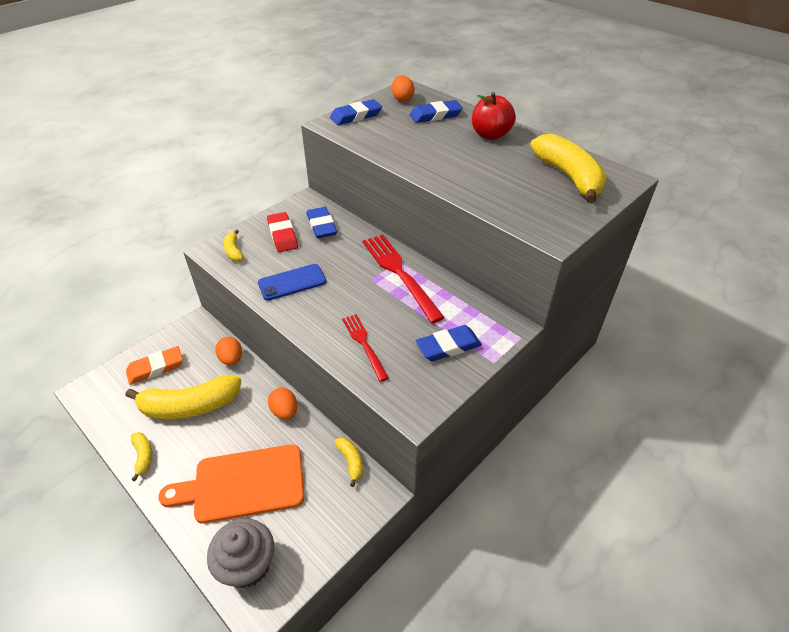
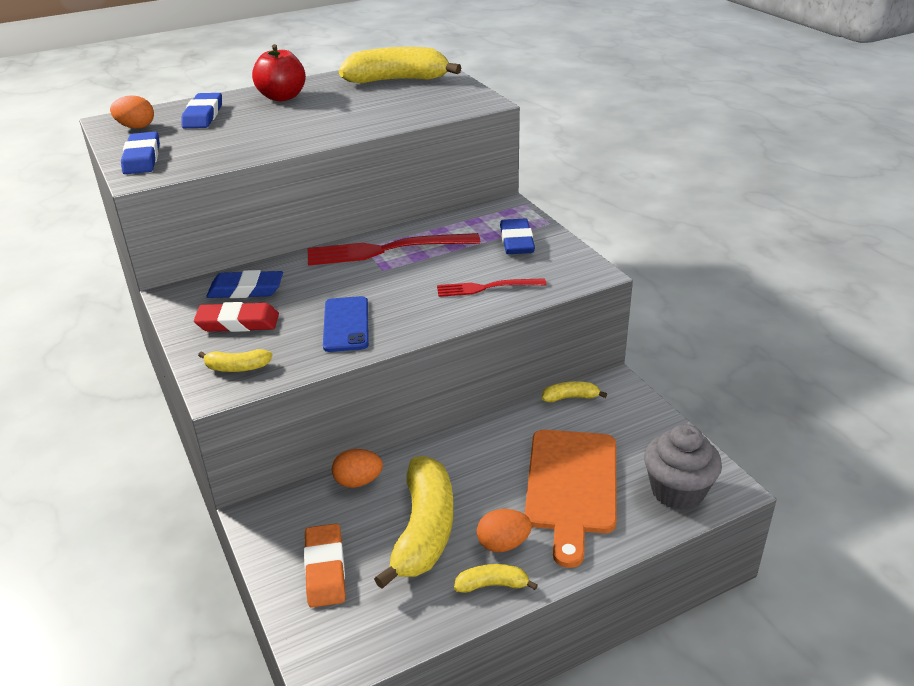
camera: 70 degrees left, 10 degrees down
(284, 411) = (477, 440): orange egg -> orange egg (503, 544)

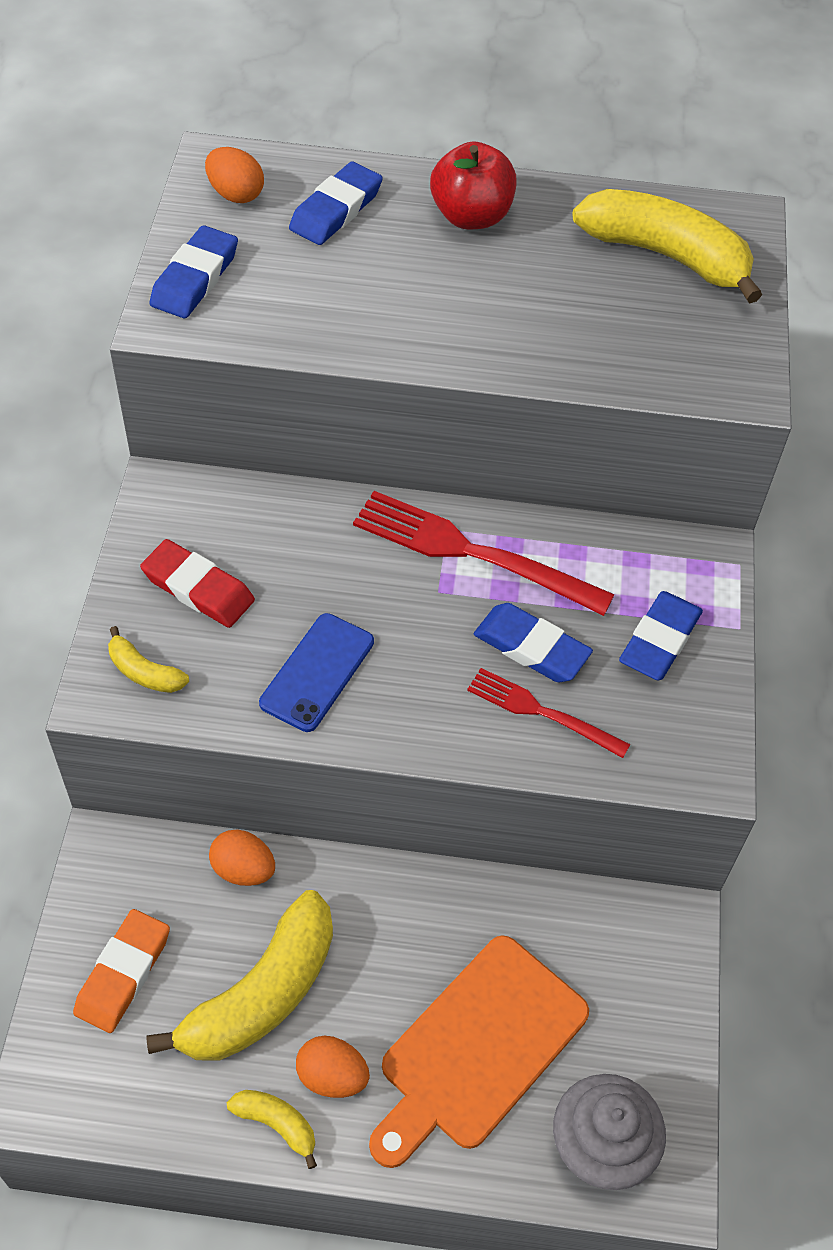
camera: 30 degrees right, 20 degrees up
(246, 290) = (247, 529): blue eraser -> blue eraser (531, 647)
(570, 397) = (596, 904): yellow banana -> none

